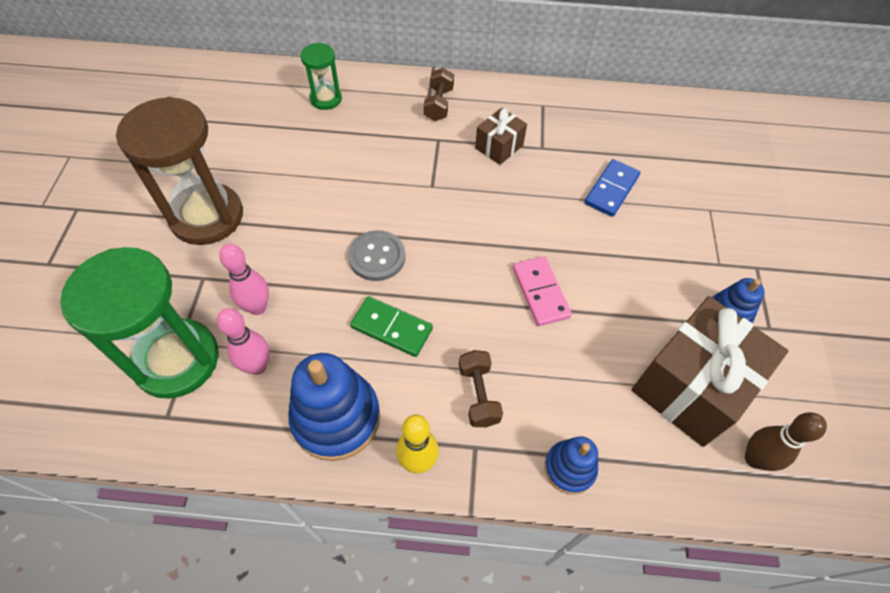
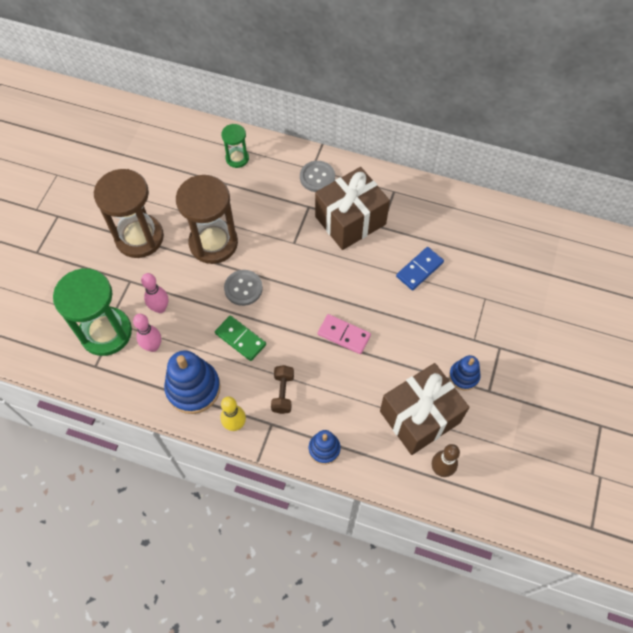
camera: 15 degrees right, 5 degrees up
(318, 205) = (213, 243): none -> brown hourglass
(439, 104) = (317, 177): brown dumbbell -> grey button
(499, 147) = (350, 220): brown gift -> brown gift, size x2.00
(540, 292) = (344, 335): pink domino -> pink domino turned 60 degrees counterclockwise

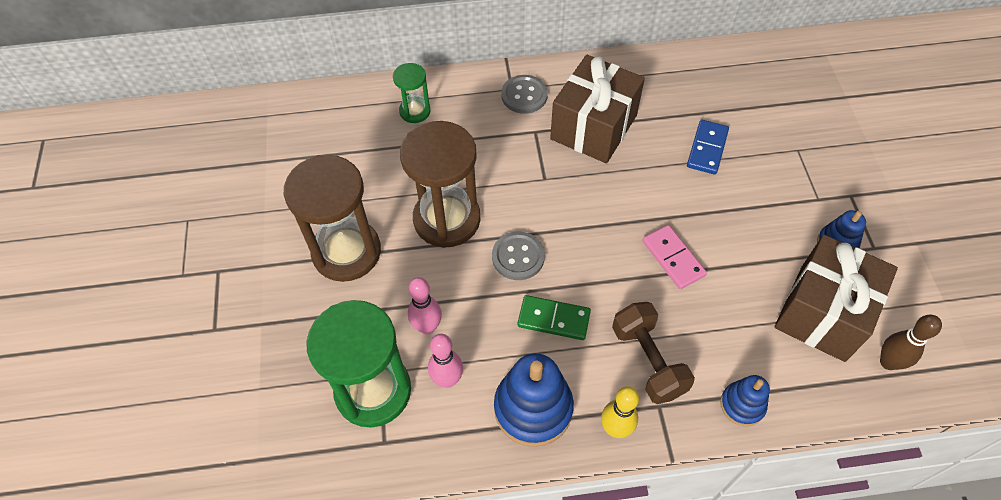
camera: 25 degrees left, 5 degrees down
(283, 393) = (648, 361): brown dumbbell -> brown dumbbell, size x1.51
(344, 335) = (673, 258): pink domino -> pink domino turned 60 degrees clockwise

